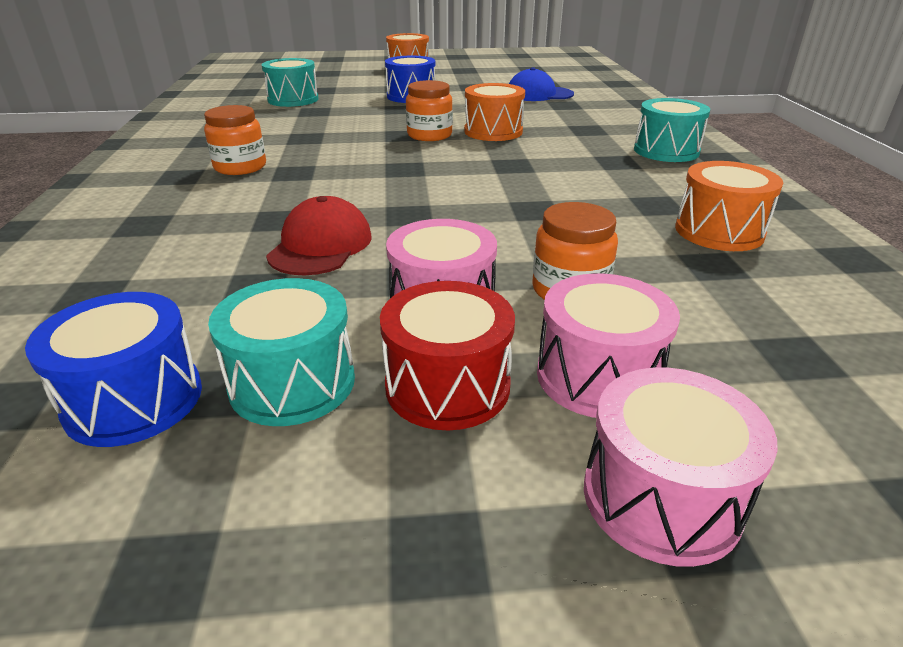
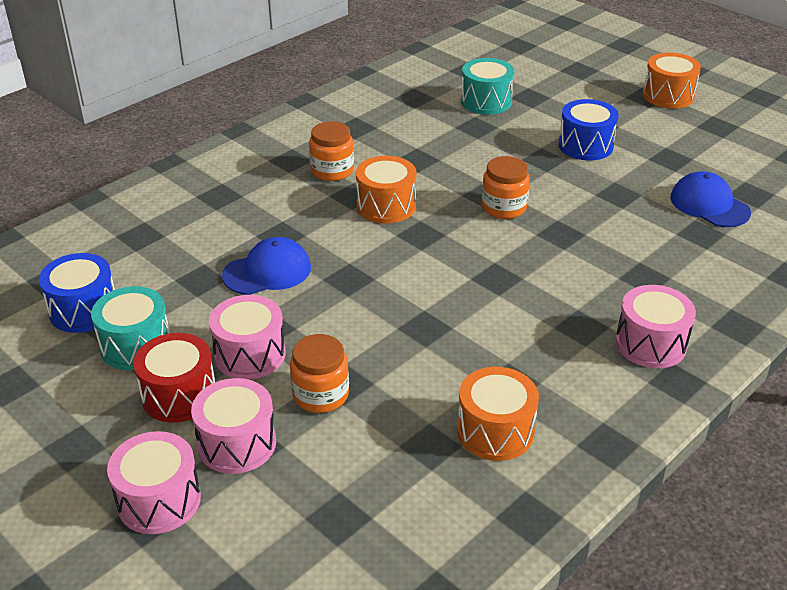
camera: 50 degrees right, 5 degrees up
(320, 245) = (267, 271): red cap -> blue cap
(493, 131) = (559, 232): orange drum -> orange drum (386, 206)
(666, 151) = (650, 344): turquoise drum -> pink drum

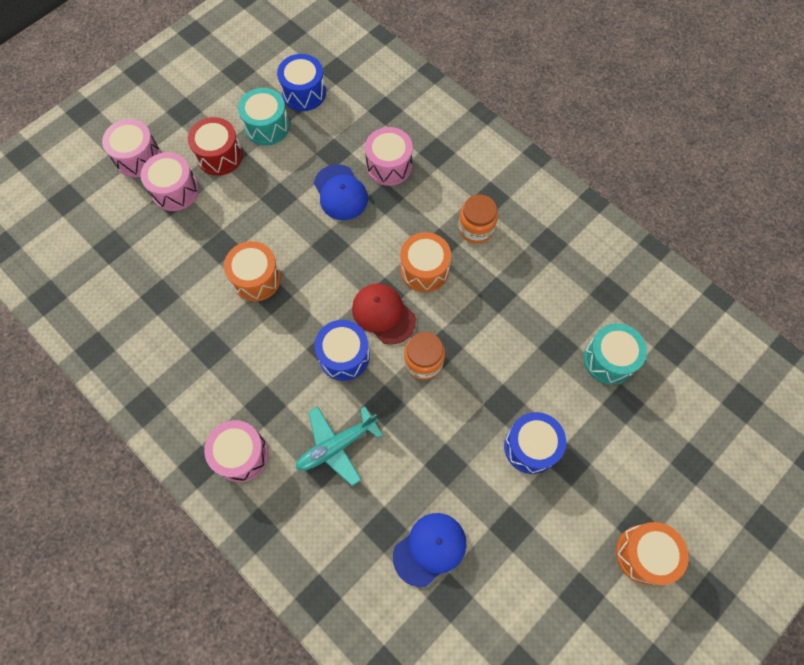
camera: 90 degrees right, 30 degrees up
(250, 354) = (253, 190): pink drum -> pink drum (389, 166)
(320, 395) = (211, 233): orange jar -> none
(446, 235) = (383, 314): none -> red cap
(495, 431) = (166, 336): orange drum -> orange drum (256, 278)
(504, 264) = (344, 356): none -> blue drum
(618, 267) = (336, 446): none -> turquoise plane

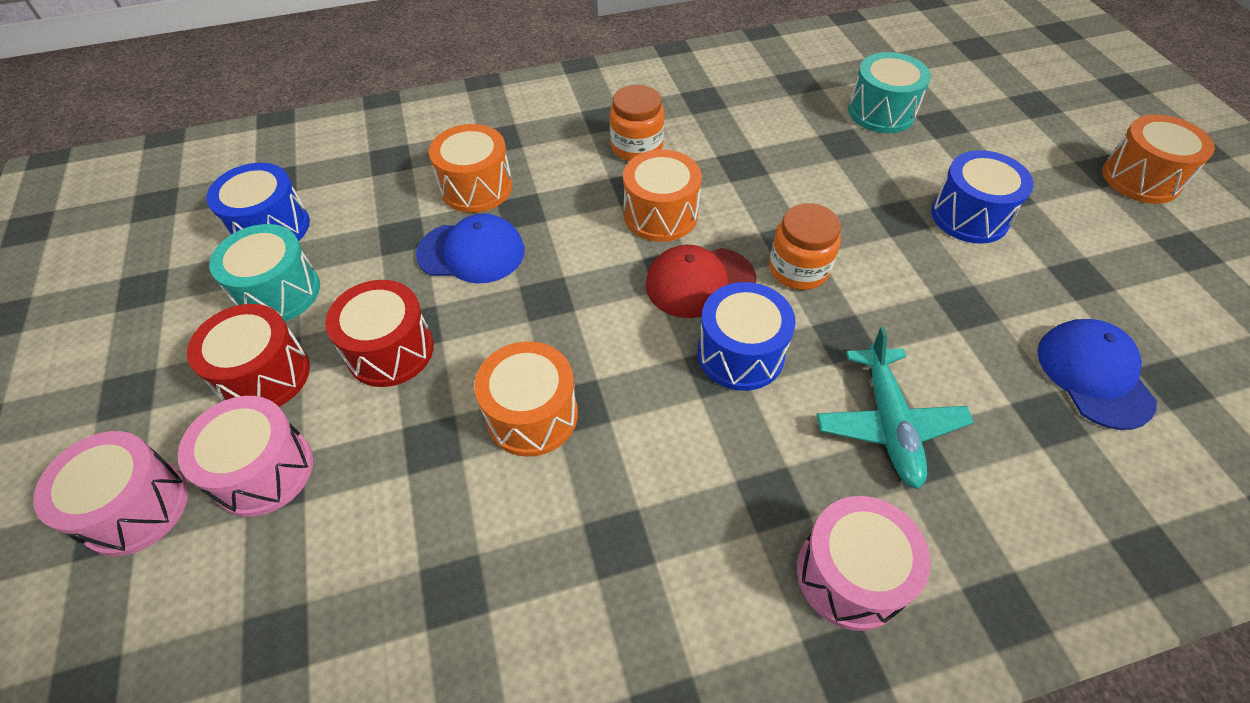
camera: 60 degrees left, 15 degrees down
(260, 197) = (390, 350): none -> red drum
(389, 166) = (476, 187): pink drum -> orange drum

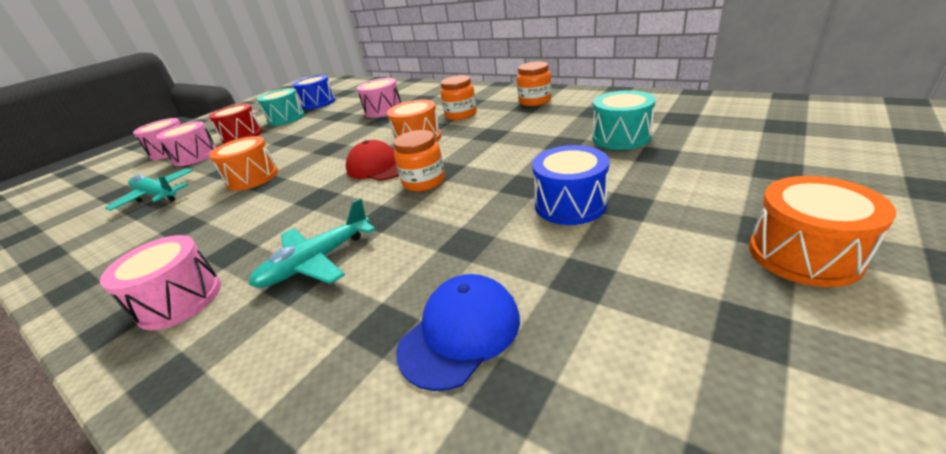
camera: 55 degrees right, 20 degrees down
(390, 350) = (270, 143): red drum -> none
(409, 564) = (157, 195): none -> turquoise plane
(471, 252) = (342, 127): blue cap -> none
(476, 187) = (383, 110): orange drum -> pink drum
(696, 86) = (535, 101): none -> orange jar
(740, 354) = (335, 197): blue drum -> none

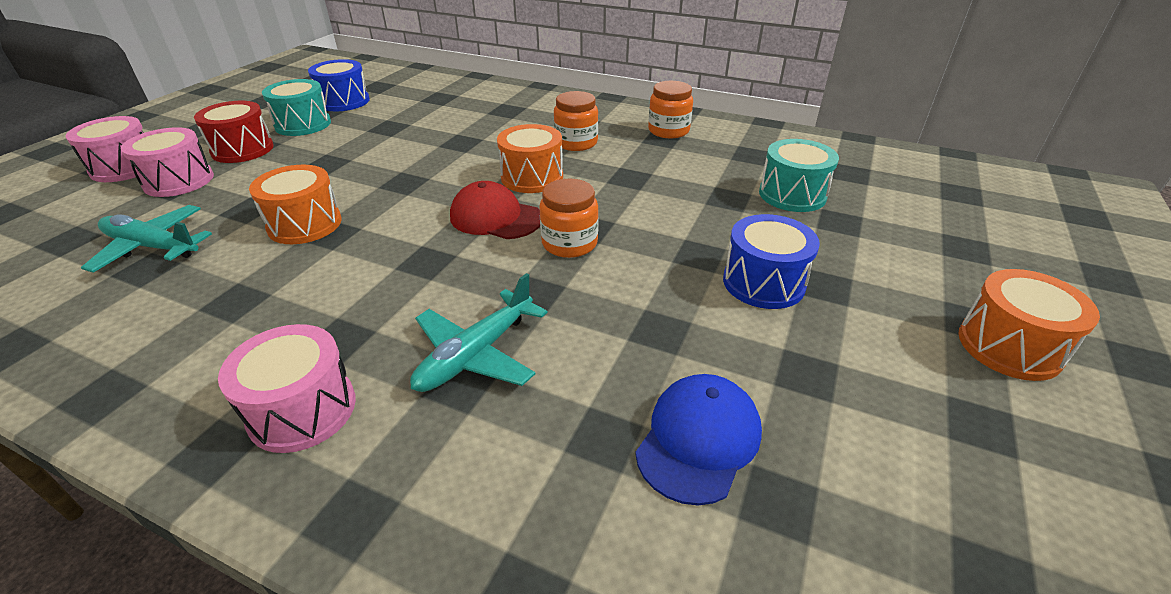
camera: 15 degrees left, 5 degrees up
(383, 110) = (457, 124): pink drum -> none

